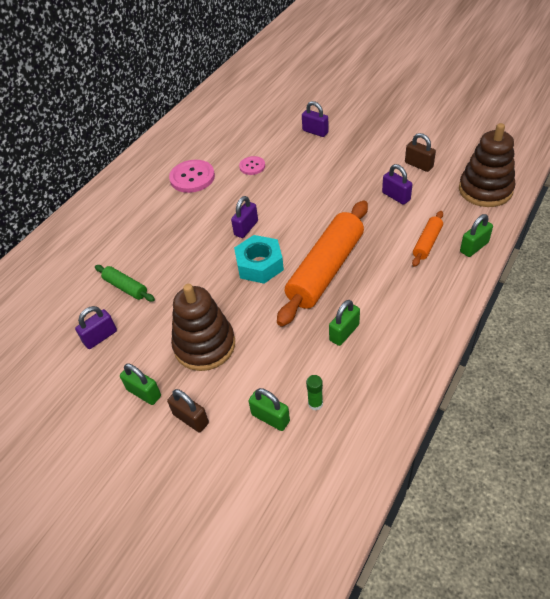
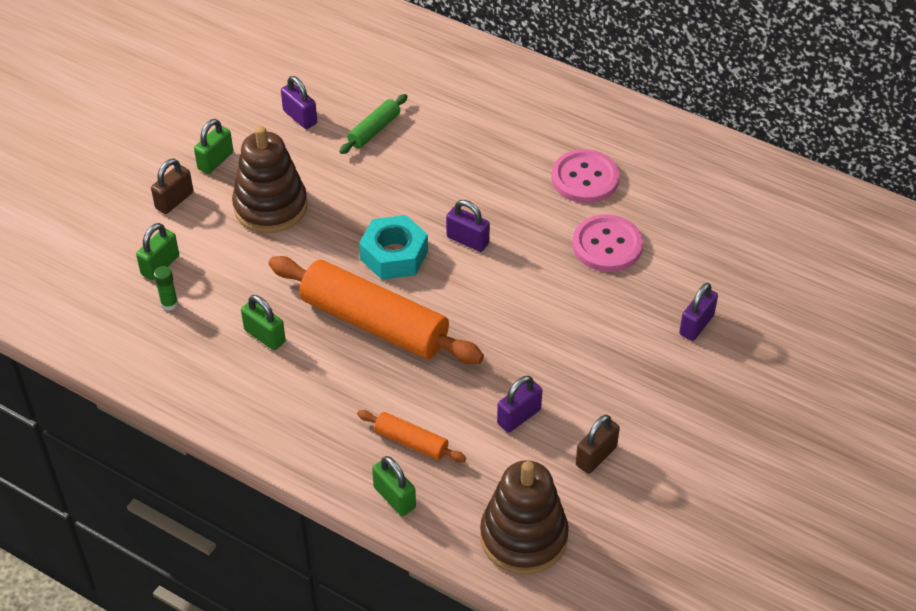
camera: 85 degrees right, 0 degrees up
(252, 166) = (607, 245): pink button -> pink button, size x1.72

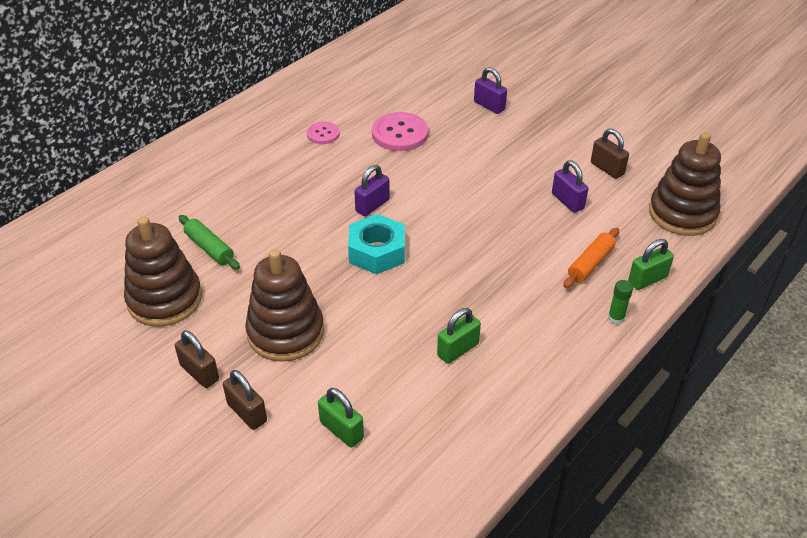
camera: 80 degrees left, 5 degrees down
(169, 304) = (400, 424): green glue stick -> green glue stick (616, 318)
(215, 161) = (199, 373): green padlock -> brown padlock
(300, 117) = (165, 299): purple padlock -> brown stacking toy
(374, 323) = (456, 272): orange rolling pin -> none
(585, 178) = (323, 134): pink button -> pink button, size x0.58

